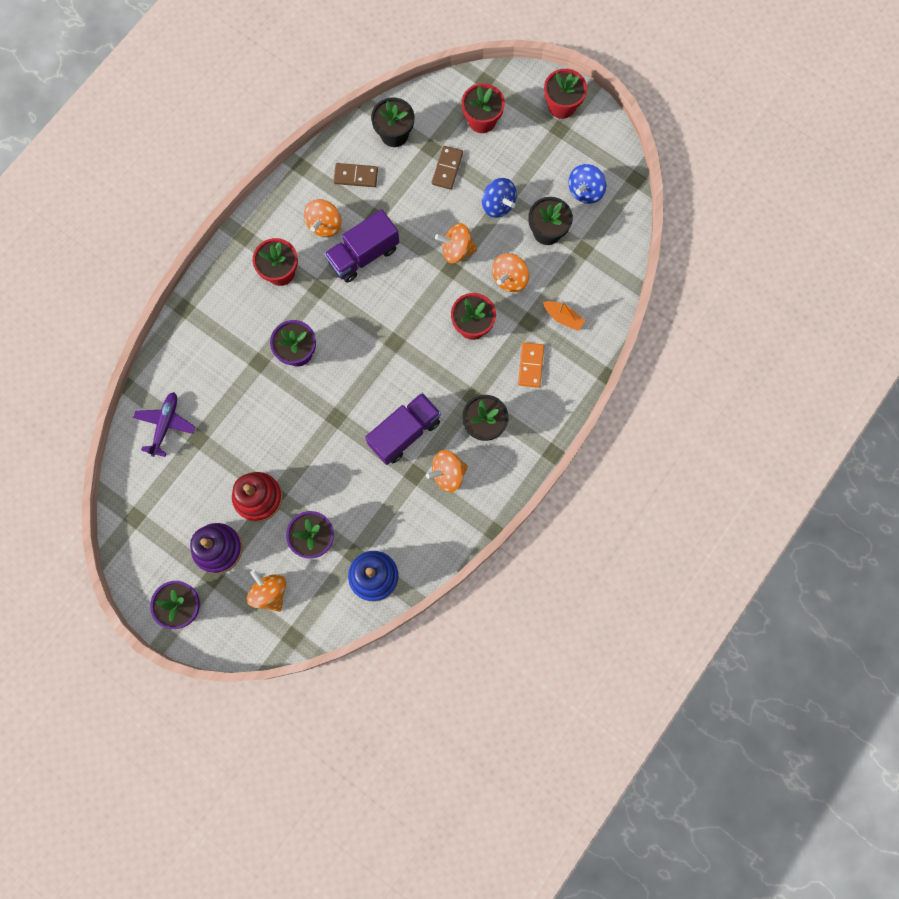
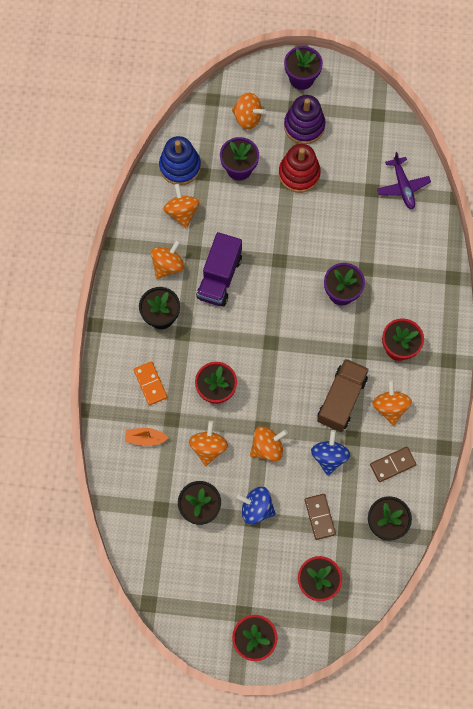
camera: 150 degrees right, 5 degrees down
(363, 255) = (341, 399): purple truck -> brown truck
(401, 523) = (182, 212): none -> orange spinning top
(585, 191) = (187, 565): blue spinning top -> blue spinning top (329, 456)

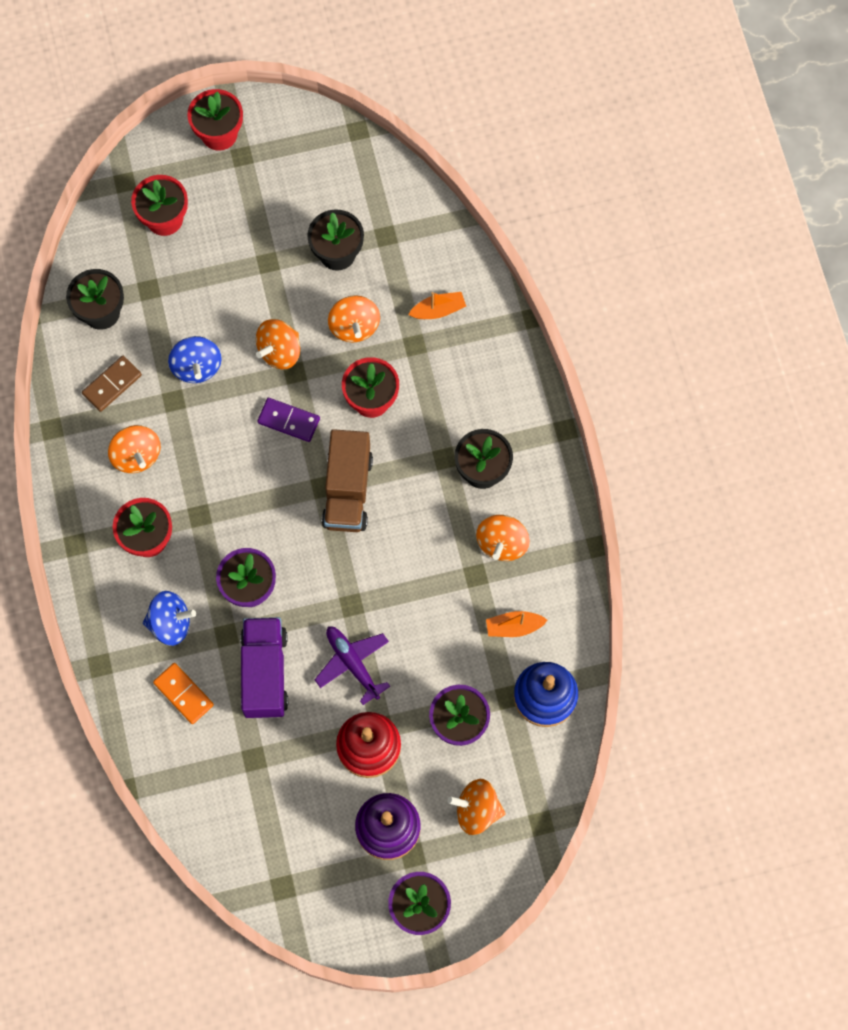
camera: 160 degrees right, 0 degrees up
(150, 384) = (460, 379): orange domino -> orange domino (183, 694)
(182, 212) = (514, 627): orange spinning top -> orange boat
(219, 277) = (425, 551): purple truck -> purple truck (265, 673)
(256, 508) = (267, 276): blue spinning top -> blue spinning top (170, 623)
(278, 395) = (289, 420): none -> purple domino
(320, 517) = (185, 292): brown domino -> none
(341, 399) = (203, 443): brown truck -> brown truck (347, 491)
(402, 187) = (210, 780): purple plane -> purple plane (352, 663)

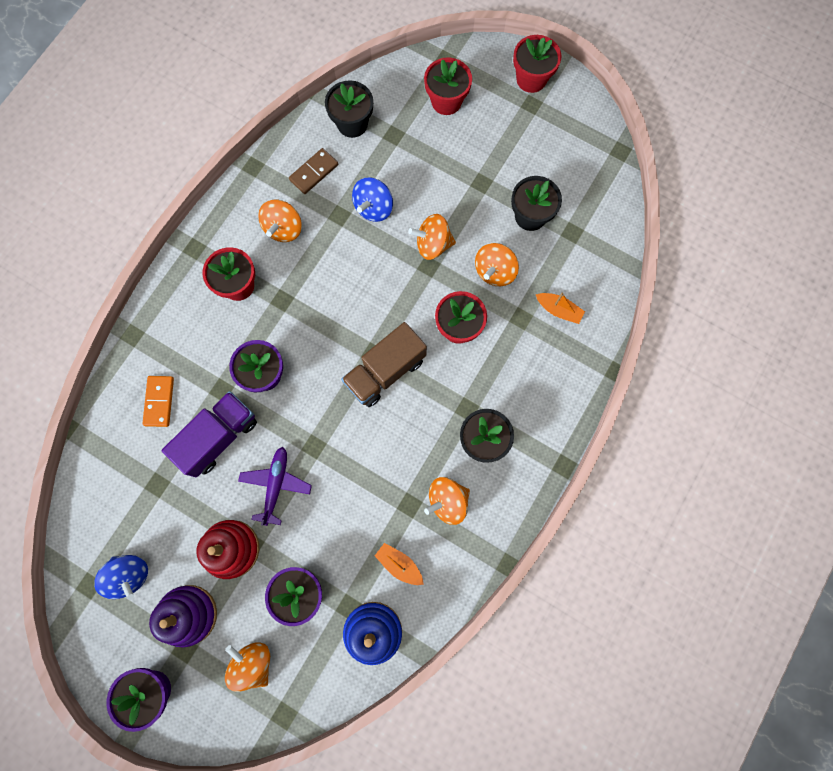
camera: 45 degrees right, 5 degrees up
(112, 384) = (314, 172): brown domino -> brown domino turned 45 degrees counterclockwise
(170, 623) = (197, 350): blue spinning top -> blue spinning top (129, 575)
(289, 420) = (394, 292): purple domino -> none

